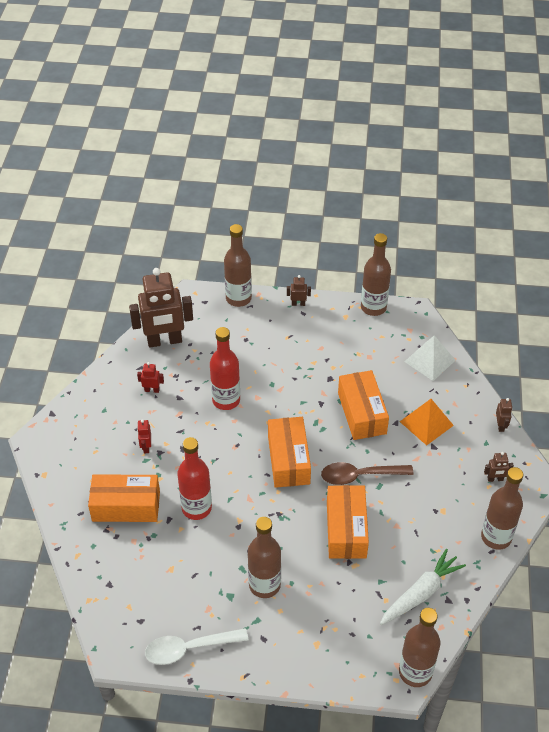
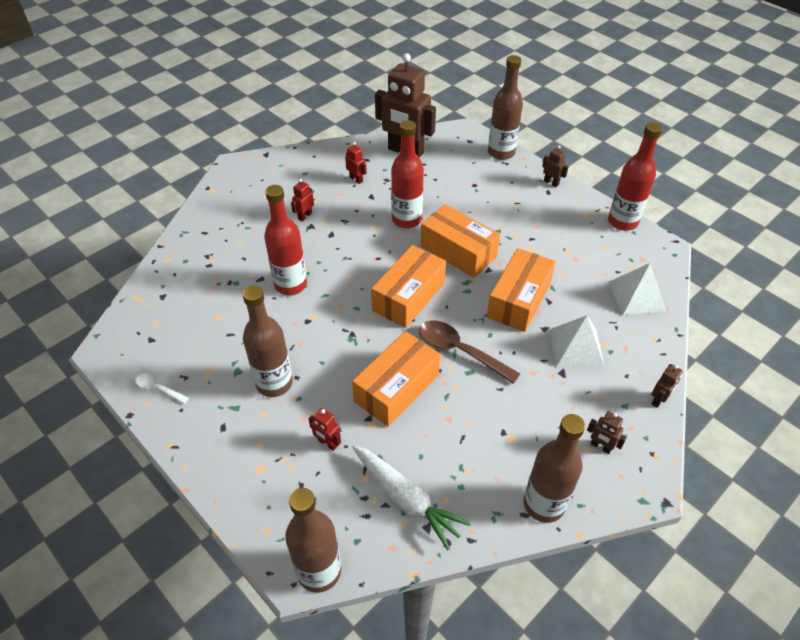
camera: 40 degrees right, 0 degrees up
(126, 506) = (241, 248): orange box -> orange box (458, 251)
(189, 648) = (158, 389): white spoon -> white spoon, size x0.53
(341, 597) = (327, 443): none -> red robot
(373, 307) = (622, 222): brown bottle -> red bottle
(420, 593) = (406, 498): white carrot -> white carrot turned 45 degrees clockwise
(426, 423) = (576, 348): orange pyramid -> white pyramid

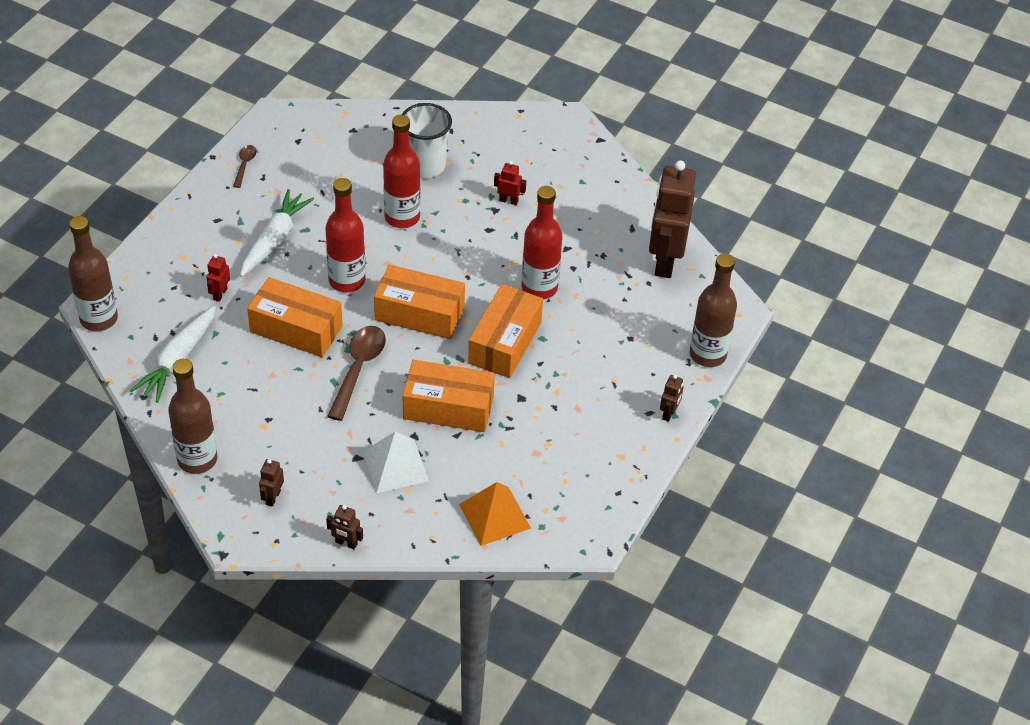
camera: 70 degrees right, 0 degrees up
(158, 389) = (245, 165): white spoon -> brown spoon
(237, 256) = (425, 165): none -> white cup
(274, 383) = (274, 240): brown bottle -> white carrot
(356, 179) = (590, 228): red robot -> none
(622, 222) = (623, 494): red bottle -> red bottle (347, 280)
(637, 296) = (495, 516): white pyramid -> orange pyramid

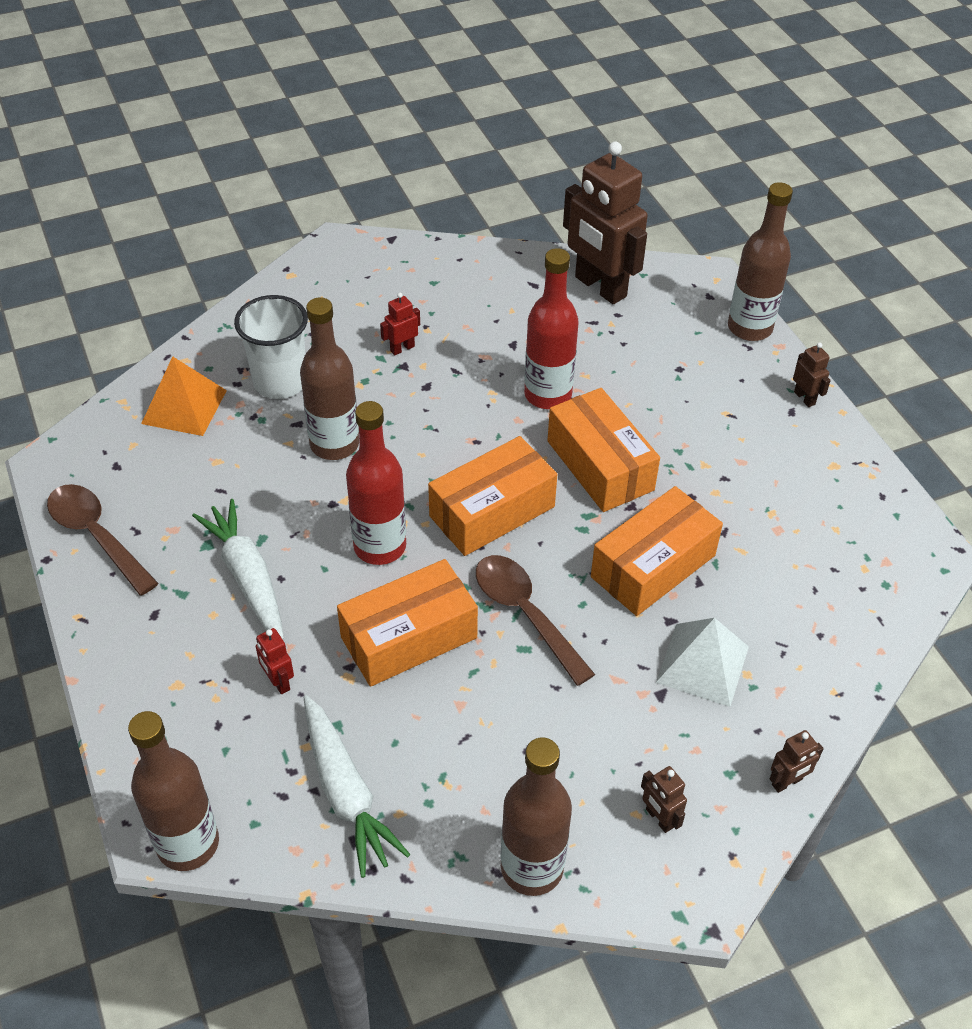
camera: 50 degrees left, 0 degrees up
(245, 165) = (97, 536): brown spoon -> brown spoon, size x1.90
(402, 217) = (334, 444): red bottle -> brown bottle
(495, 516) = (843, 616): orange pyramid -> orange pyramid (184, 406)

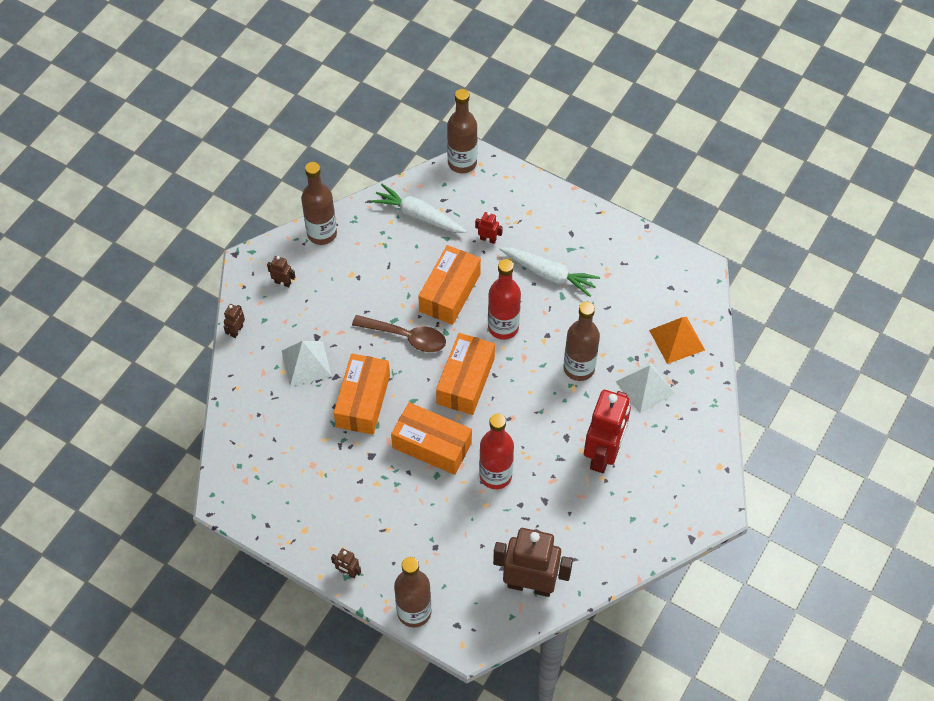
camera: 145 degrees right, 10 degrees up
(97, 536) = (637, 249): brown spoon -> none
(280, 382) = (645, 387): white cup -> white pyramid
(402, 348) = (603, 454): red robot -> red robot, size x2.43

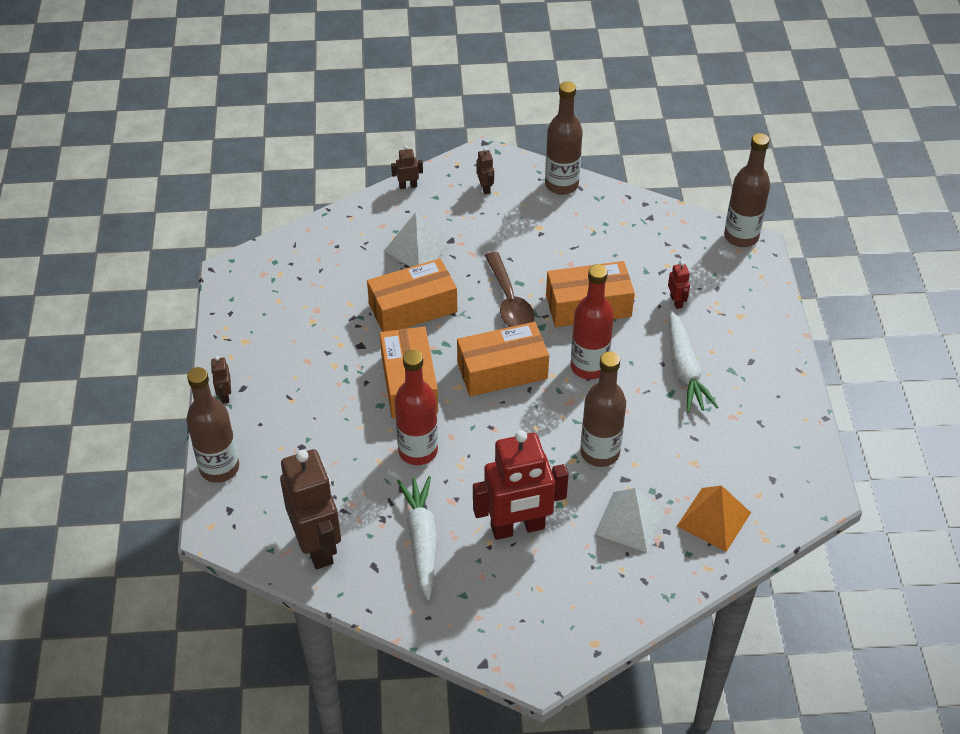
camera: 55 degrees right, 10 degrees down
(419, 216) = (649, 238): white carrot -> white carrot (422, 541)

